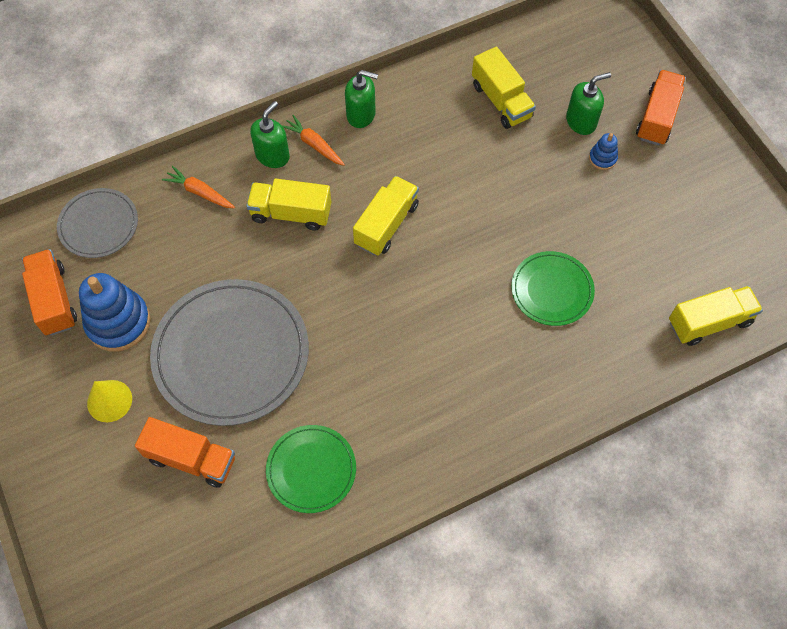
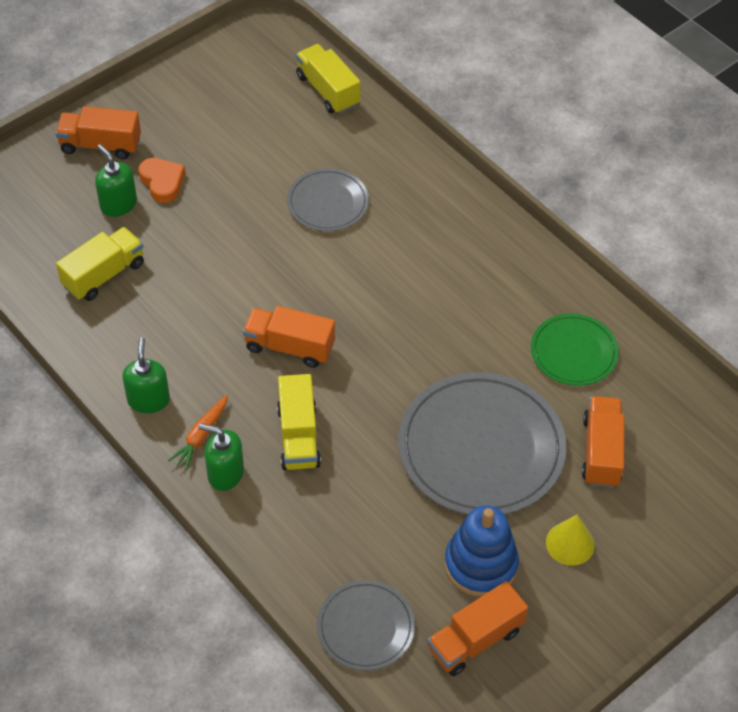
camera: 105 degrees left, 10 degrees down
(200, 192) = (294, 533): orange carrot -> none
(386, 224) = (289, 347): yellow truck -> orange truck
(552, 290) = (327, 202): green plate -> grey plate
(602, 158) = (162, 182): blue stacking toy -> orange heart

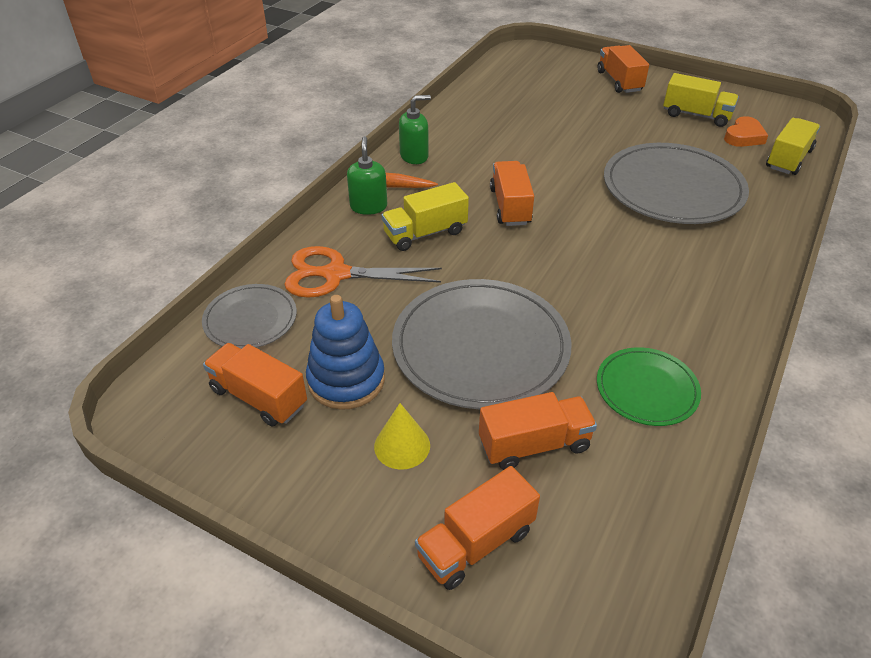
camera: 70 degrees right, 10 degrees down
(104, 275) = (509, 111): yellow truck -> yellow truck (696, 115)
(118, 204) = (575, 101): green soap dispenser -> none
(162, 182) = (613, 112): orange heart -> orange heart (744, 136)
(327, 202) = (673, 188): grey plate -> grey plate, size x1.84
(329, 535) = (336, 274): none -> orange scissors
(676, 524) = (476, 543): none -> orange truck

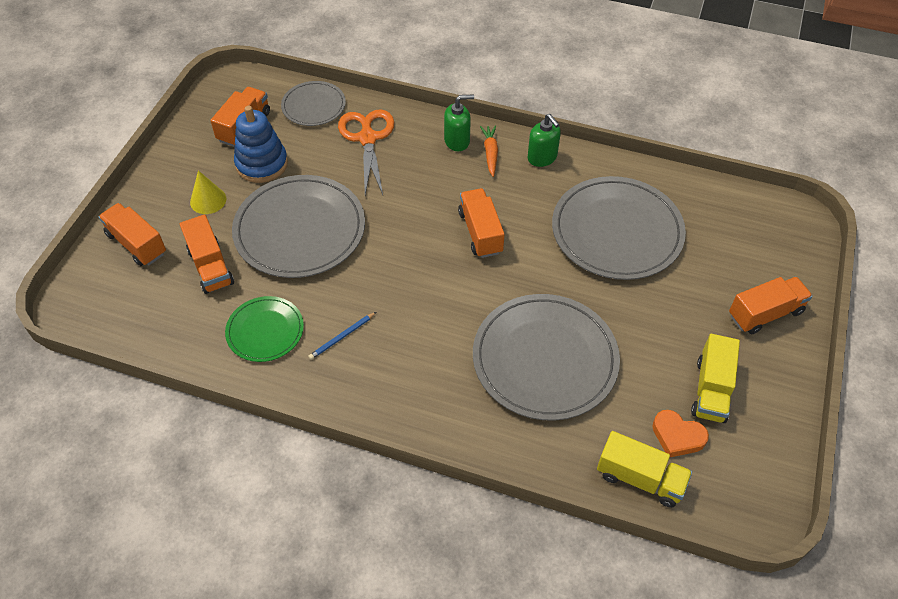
camera: 80 degrees right, 10 degrees up
(425, 233) = (428, 181): yellow truck -> none
(510, 206) = (480, 232): orange truck -> orange truck turned 90 degrees counterclockwise
(522, 130) = (617, 231): none -> grey plate
(653, 320) = (342, 337): none -> blue pencil

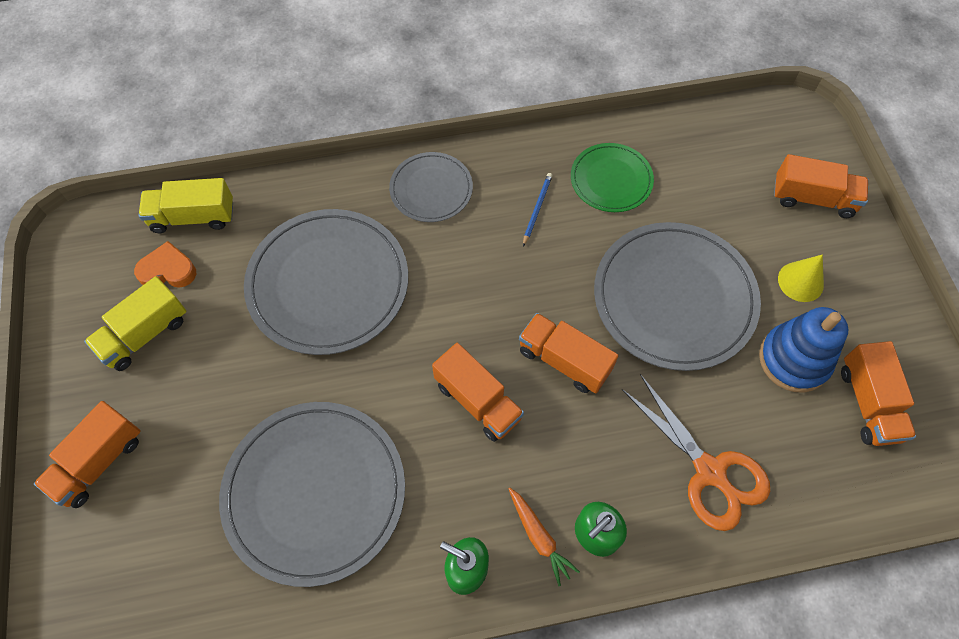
camera: 150 degrees right, 10 degrees up
(210, 267) = (720, 212): orange truck -> orange truck (564, 360)
(314, 106) = (822, 488): grey plate -> grey plate (431, 189)
(711, 390) = (144, 334): yellow truck -> yellow truck turned 120 degrees counterclockwise

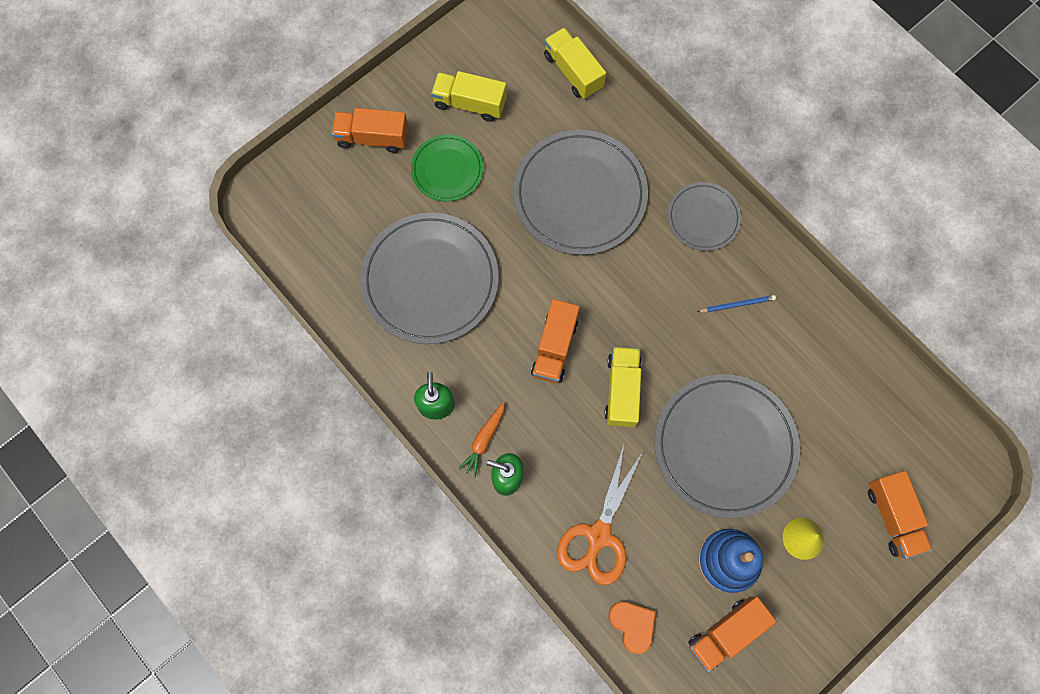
camera: 60 degrees right, 10 degrees up
(168, 270) = (523, 85): orange heart -> orange heart (632, 625)
(564, 360) = (622, 390): orange truck -> yellow truck
(611, 180) = (802, 346): green plate -> green plate (447, 169)

